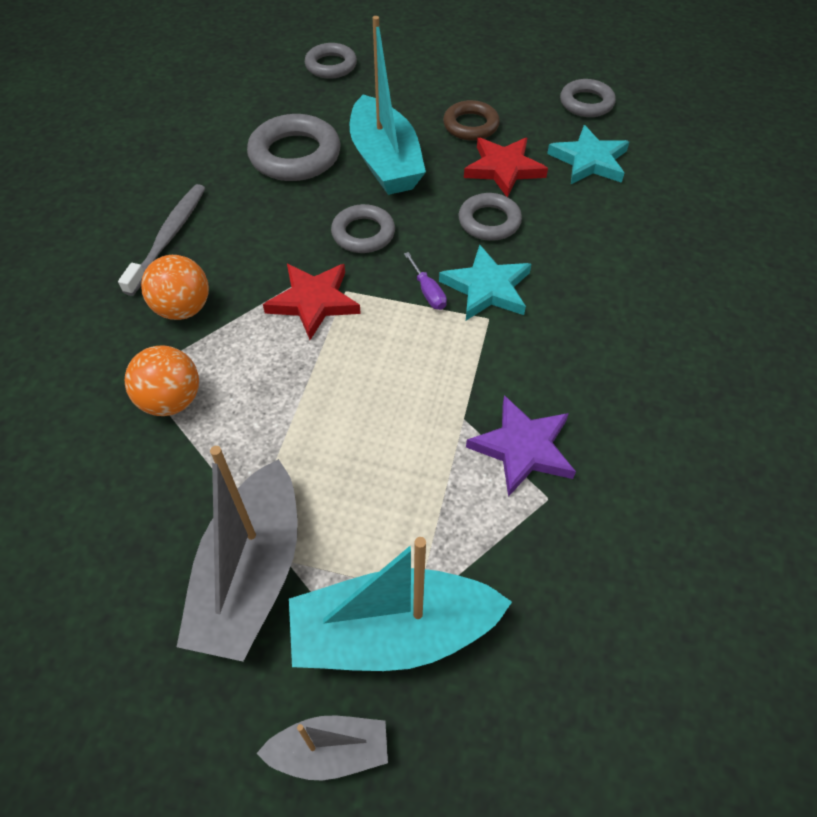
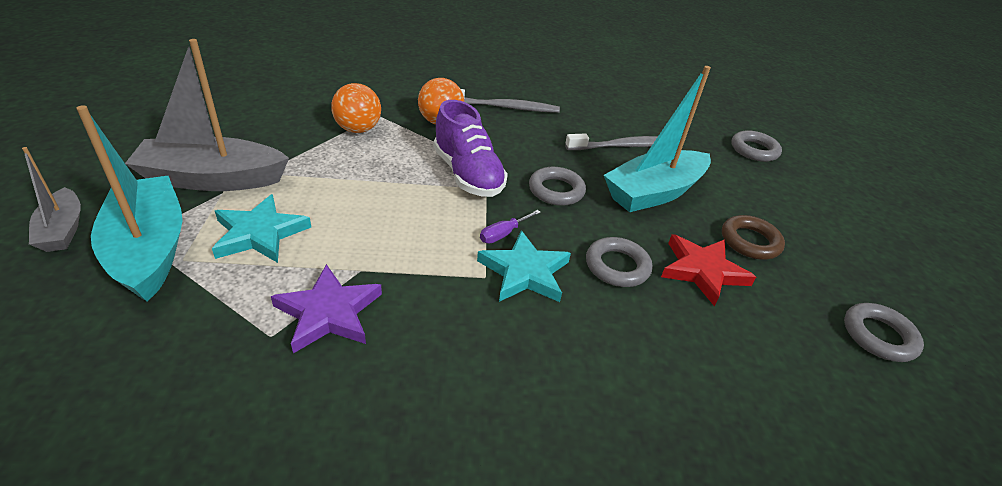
camera: 70 degrees right, 15 degrees down
(295, 155) = (626, 146): grey ring -> grey toothbrush
(313, 302) = (468, 175): red star -> purple shoe
(589, 161) = (773, 344): turquoise star -> turquoise star (259, 233)

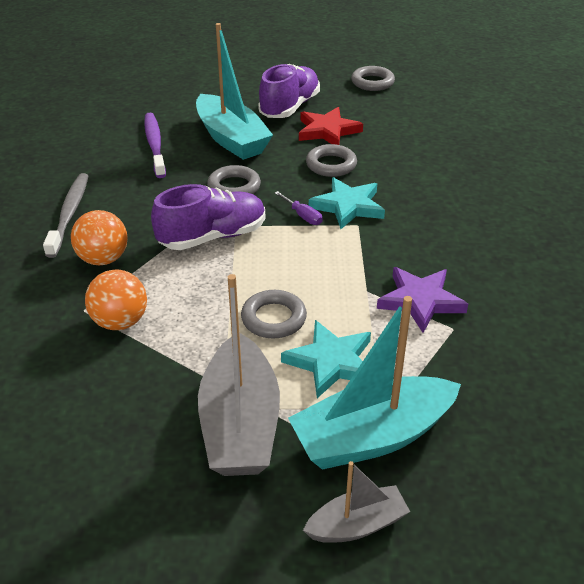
camera: 85 degrees left, 0 degrees up
(626, 146) = (155, 145): grey toothbrush -> purple toothbrush
(750, 241) = (289, 107): brown ring -> purple shoe
(754, 150) = (159, 84): grey ring -> grey ring (273, 318)

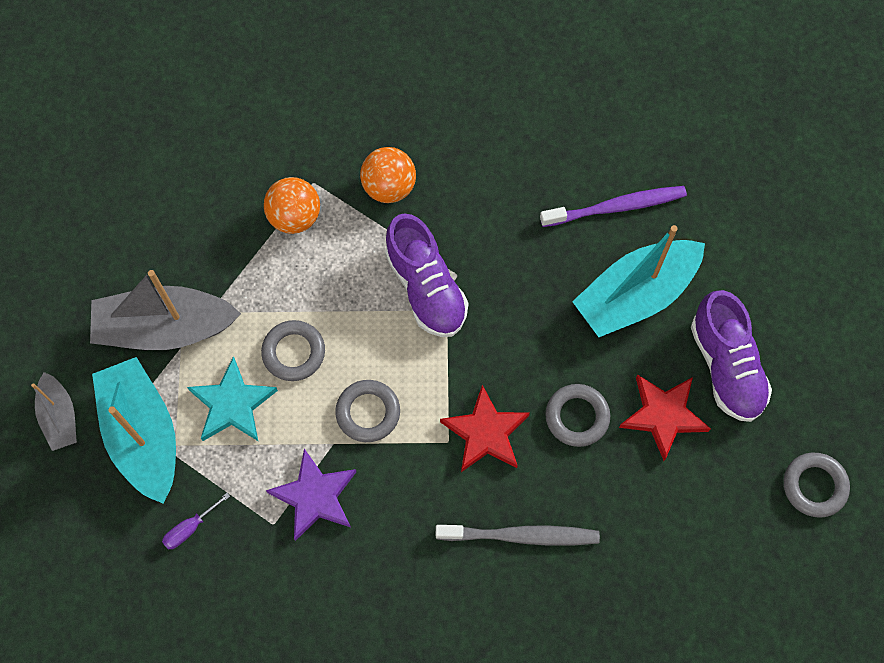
camera: 90 degrees right, 30 degrees up
(69, 214) = (468, 141): grey toothbrush -> grey toothbrush (521, 536)
(234, 187) = (524, 304): grey ring -> grey ring (368, 412)
(289, 107) = (726, 366): purple shoe -> purple shoe turned 45 degrees clockwise
(303, 216) = (465, 381): purple screwdriver -> purple screwdriver (190, 528)
(348, 206) = (485, 432): turquoise star -> red star

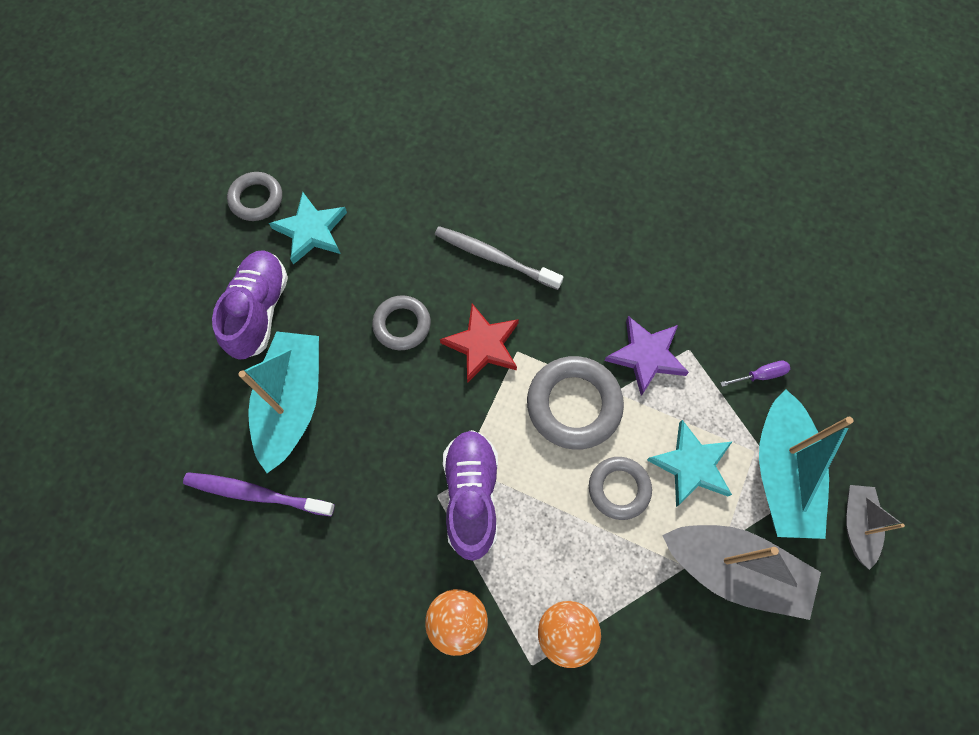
camera: 155 degrees left, 0 degrees up
(368, 412) = (574, 405): grey ring -> grey ring, size x1.58
(635, 295) = (292, 403): turquoise boat -> turquoise boat turned 75 degrees counterclockwise
(663, 415) = (333, 296): red star -> none
(732, 476) = (311, 231): none -> turquoise star

